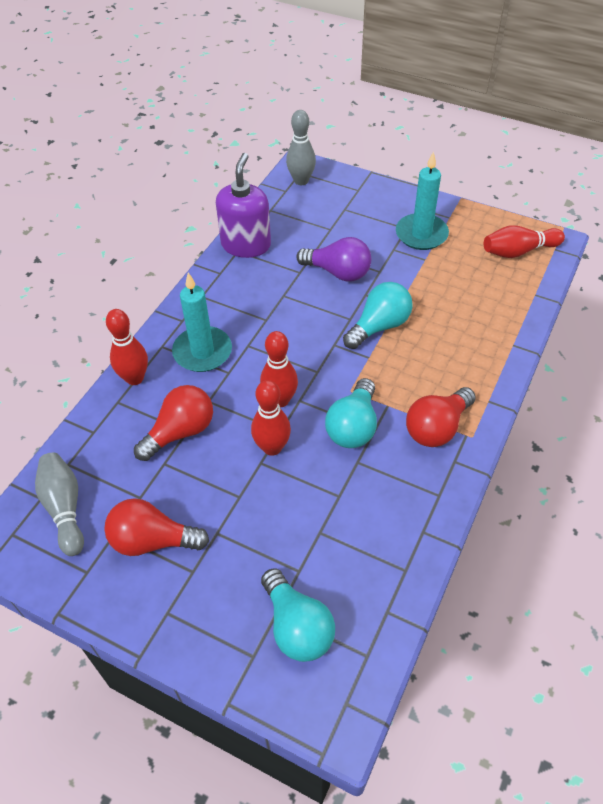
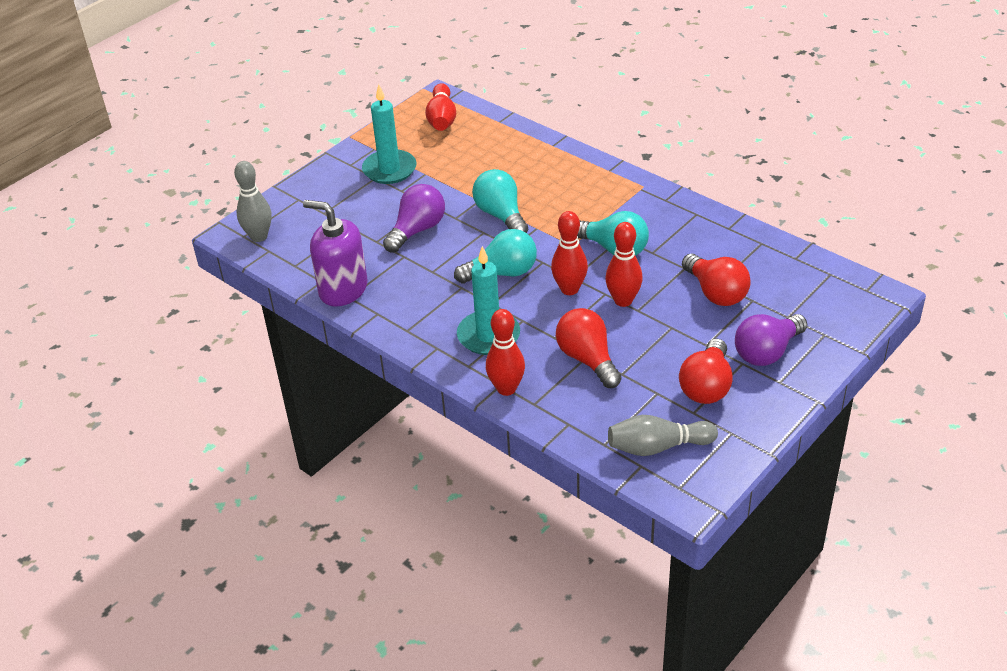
camera: 75 degrees left, 10 degrees down
(212, 595) = (767, 352): none -> purple light bulb
(297, 626) = (802, 307): turquoise light bulb -> turquoise light bulb (502, 273)
(437, 428) = (629, 202): red light bulb -> red light bulb (716, 293)

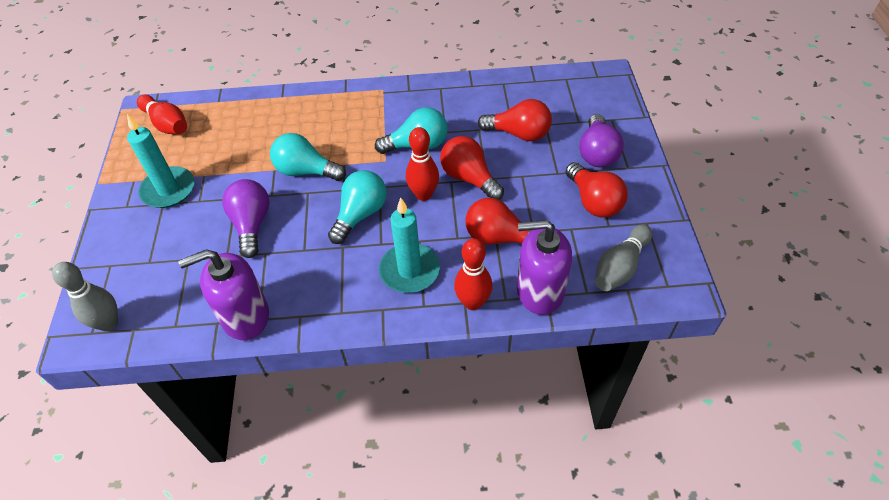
camera: 45 degrees left, 10 degrees up
(567, 417) = (539, 291): none -> purple soap dispenser
(623, 300) = (469, 178): red bowling pin -> red light bulb

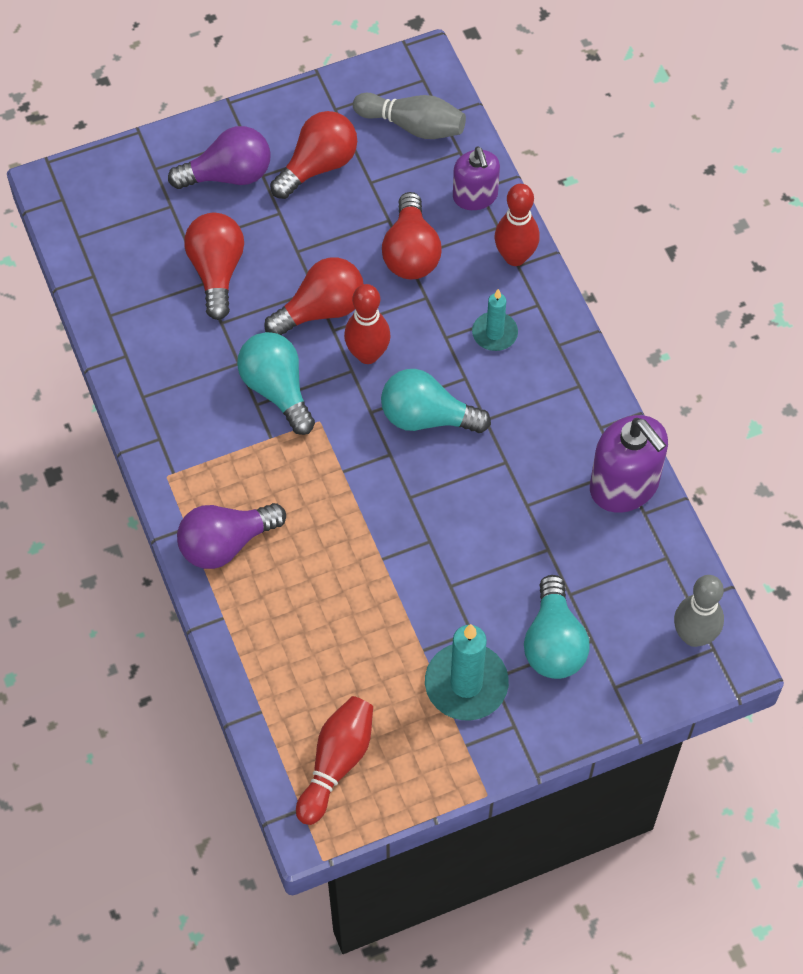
camera: 110 degrees left, 10 degrees up
(251, 224) = (488, 542): purple light bulb -> purple light bulb (226, 543)
(306, 171) = (372, 515): turquoise light bulb -> turquoise light bulb (553, 643)
(409, 270) = (494, 333): turquoise candle -> turquoise candle, size x0.59
(469, 178) = (321, 309): red light bulb -> red light bulb turned 150 degrees counterclockwise
(539, 291) = (475, 196): purple soap dispenser -> purple soap dispenser, size x0.65

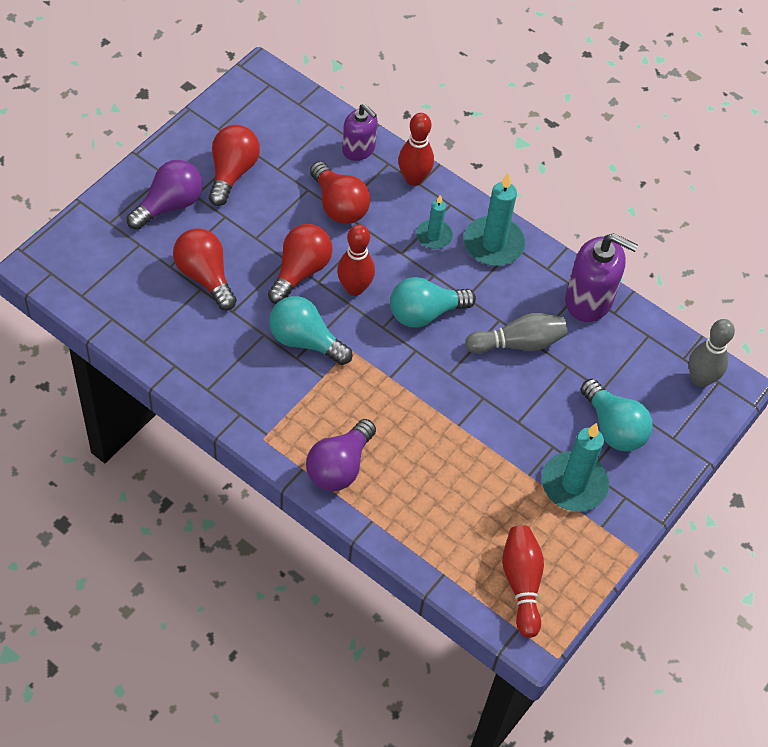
camera: 35 degrees left, 5 degrees down
(412, 125) = (283, 118): grey bowling pin -> grey bowling pin (518, 343)
(557, 372) = (493, 244): none -> turquoise candle

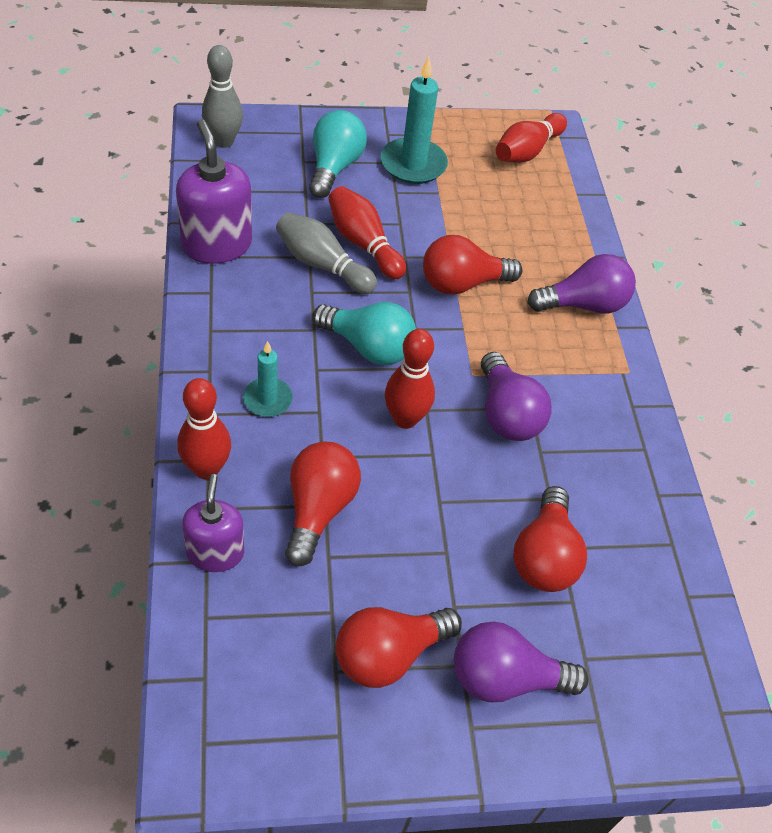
camera: 135 degrees left, 5 degrees down
(300, 271) = (439, 478): red light bulb -> red light bulb (462, 283)
(305, 341) = (507, 414): turquoise light bulb -> purple light bulb
(493, 244) = (225, 347): turquoise candle -> none
(517, 382) = (363, 244): none -> red bowling pin

